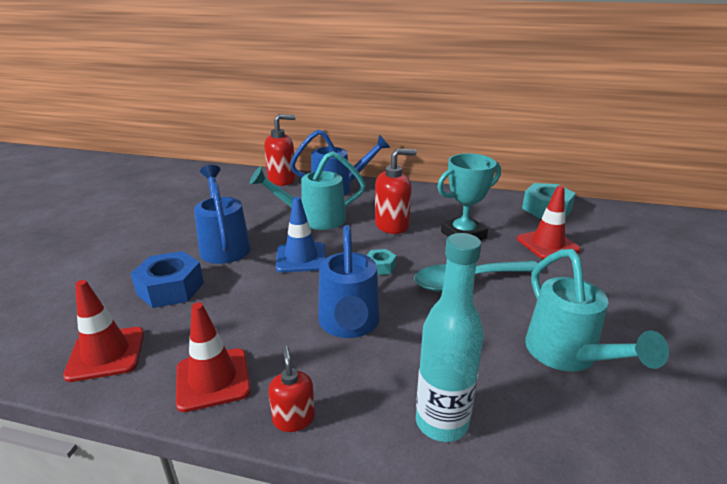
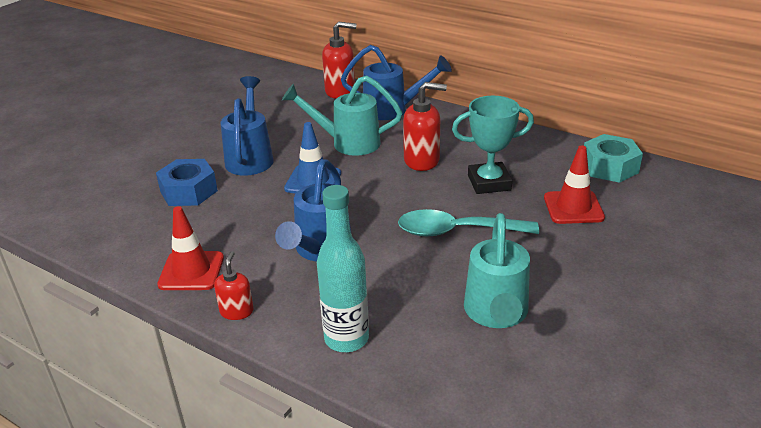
camera: 20 degrees right, 5 degrees up
(106, 354) = (122, 236): red traffic cone -> none
(380, 267) = (381, 202): turquoise nut -> none

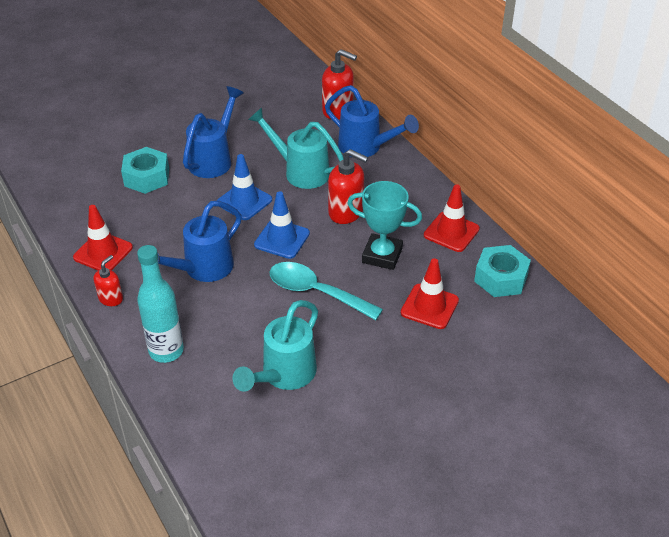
camera: 25 degrees right, 10 degrees up
(189, 191) = (147, 177): blue nut -> turquoise nut
(380, 199) = (282, 239): none -> blue traffic cone
(531, 147) = (451, 232): none -> red traffic cone

